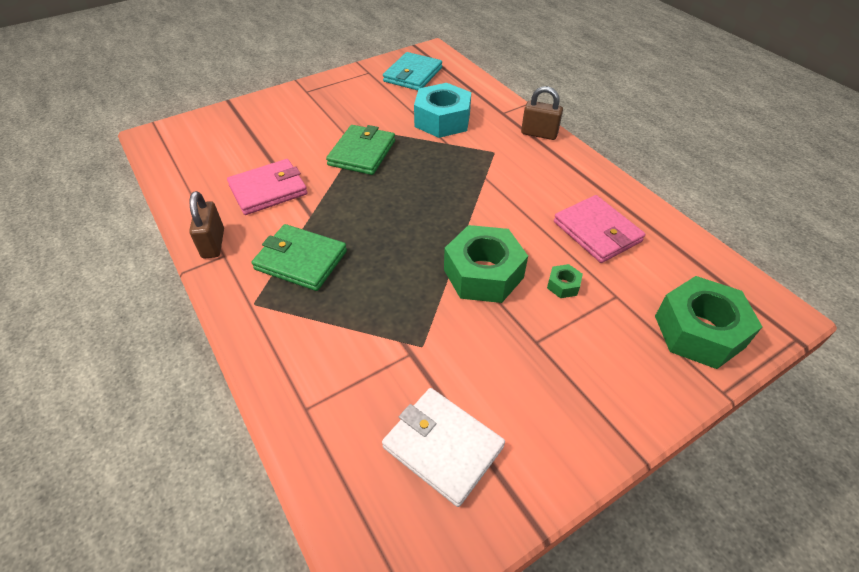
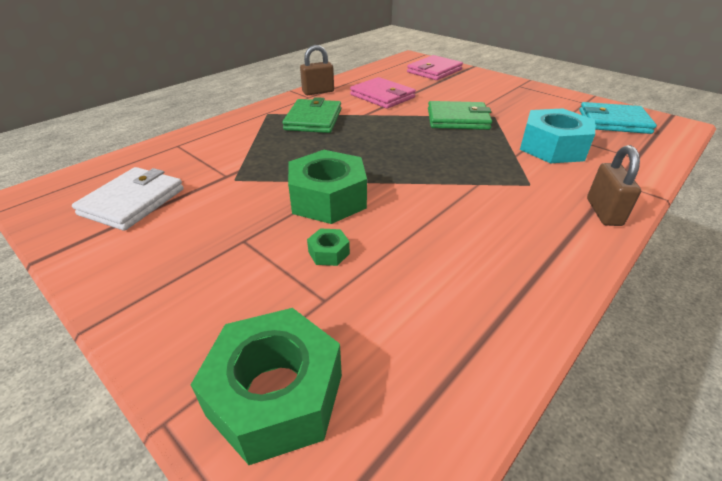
camera: 75 degrees right, 10 degrees down
(597, 232) = (438, 276): pink wallet -> pink wallet (434, 71)

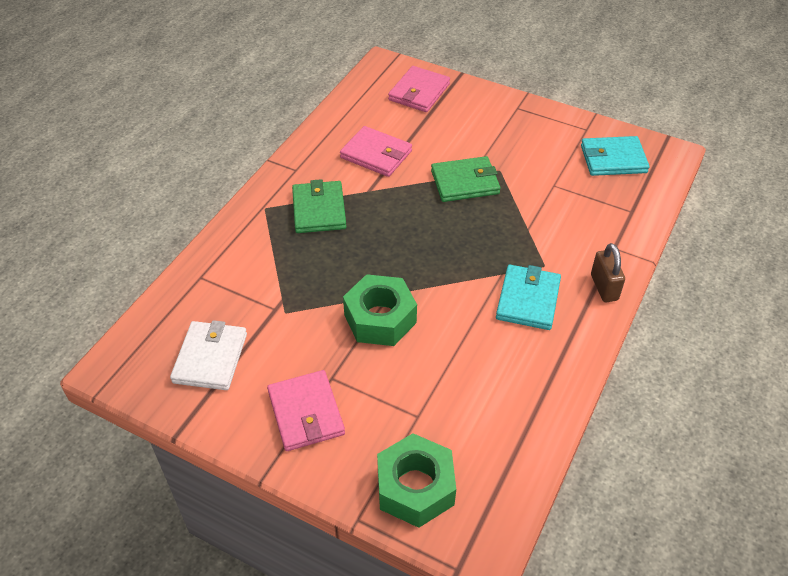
camera: 15 degrees left, 10 degrees up
(190, 268) = (306, 413): none -> pink wallet
(318, 92) = (302, 158): brown padlock -> none
(329, 253) = (404, 375): green nut -> none
(505, 209) = (528, 300): none -> turquoise wallet
(552, 147) = (559, 211): turquoise nut -> none

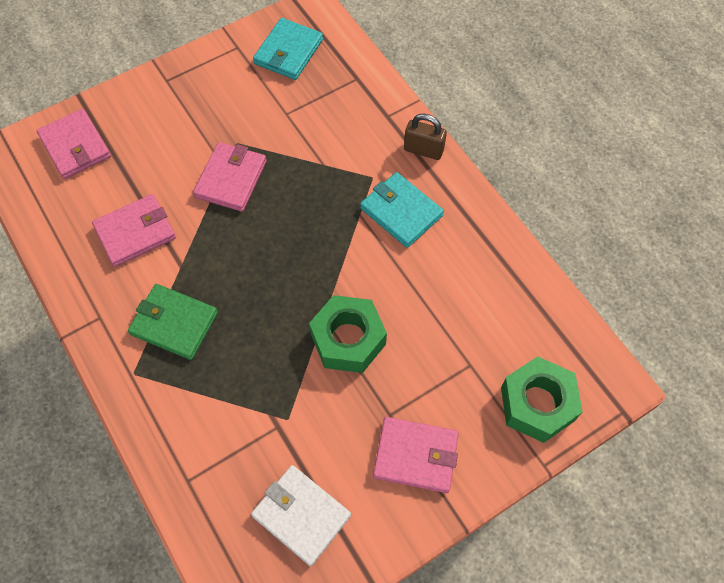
camera: 60 degrees left, 15 degrees up
(465, 182) = (231, 179): green wallet -> pink wallet

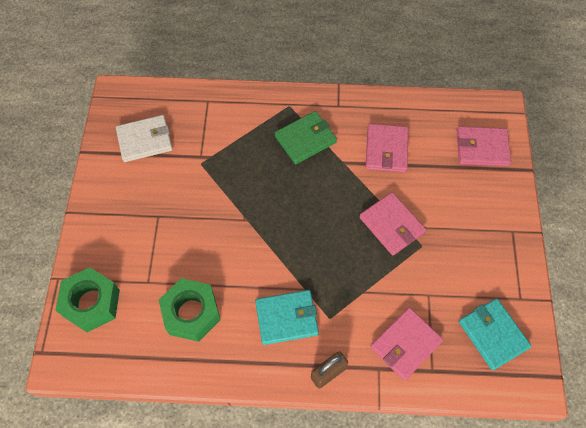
camera: 125 degrees right, 0 degrees up
(348, 339) = (221, 223): green nut -> green nut (191, 313)
(415, 456) = (124, 213): pink wallet -> pink wallet (405, 344)

